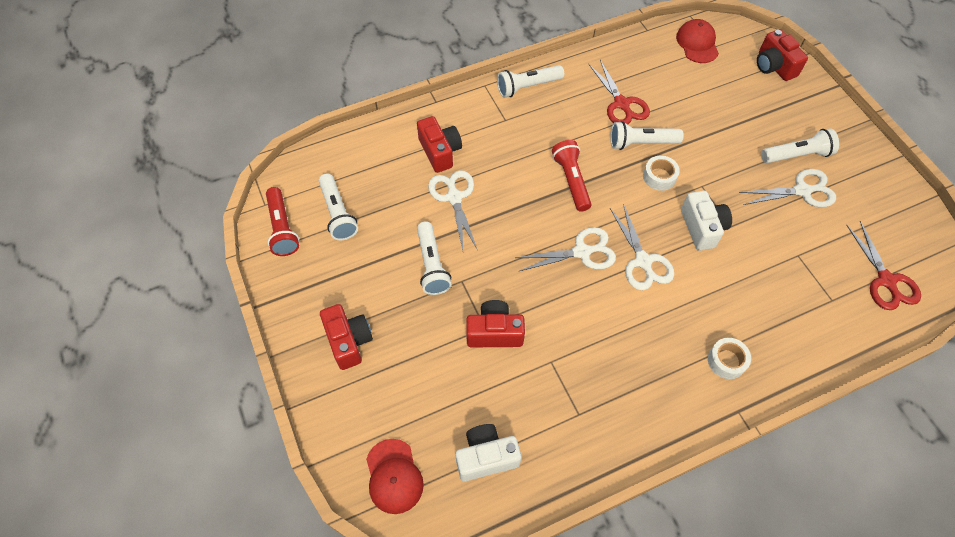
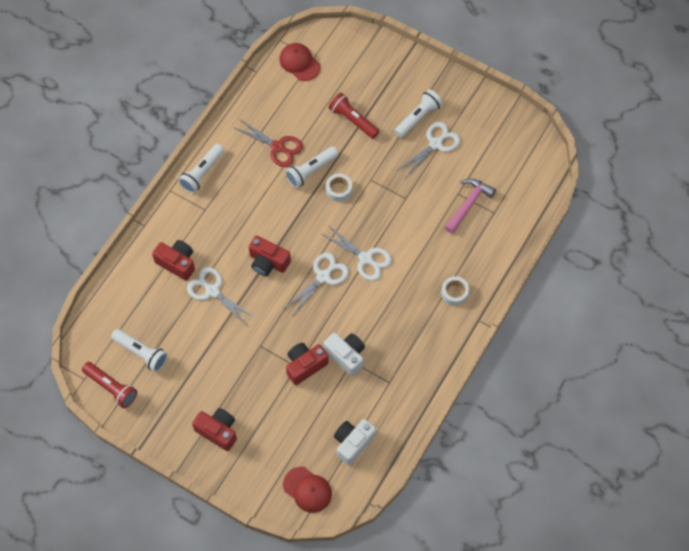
camera: 35 degrees left, 5 degrees up
(432, 265) = (233, 347): white flashlight -> none
(571, 181) = (283, 229): red flashlight -> red flashlight (353, 120)
(702, 228) = (388, 211): white camera -> white camera (346, 355)
(774, 66) = (364, 52): red camera -> red camera (268, 262)
(805, 273) = (469, 204): none -> pink hammer
(886, 280) = (518, 178): red scissors -> none

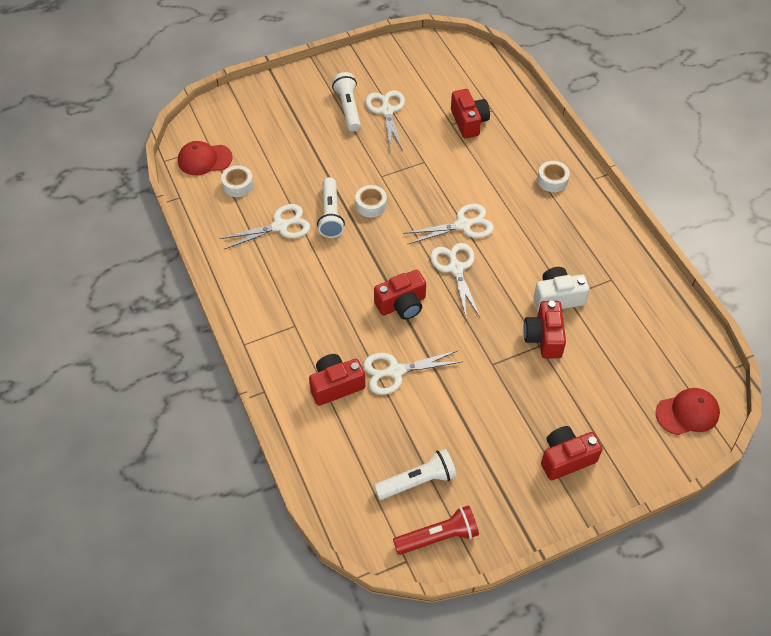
camera: 55 degrees left, 10 degrees down
(202, 173) = (250, 304): white flashlight -> none
(278, 147) = (280, 226): red scissors -> white scissors
(293, 98) = (238, 185): none -> white tape
(353, 120) = (306, 154): red flashlight -> none
(353, 443) = (658, 344): white camera -> none
(469, 204) = (469, 122): pink hammer -> red camera

